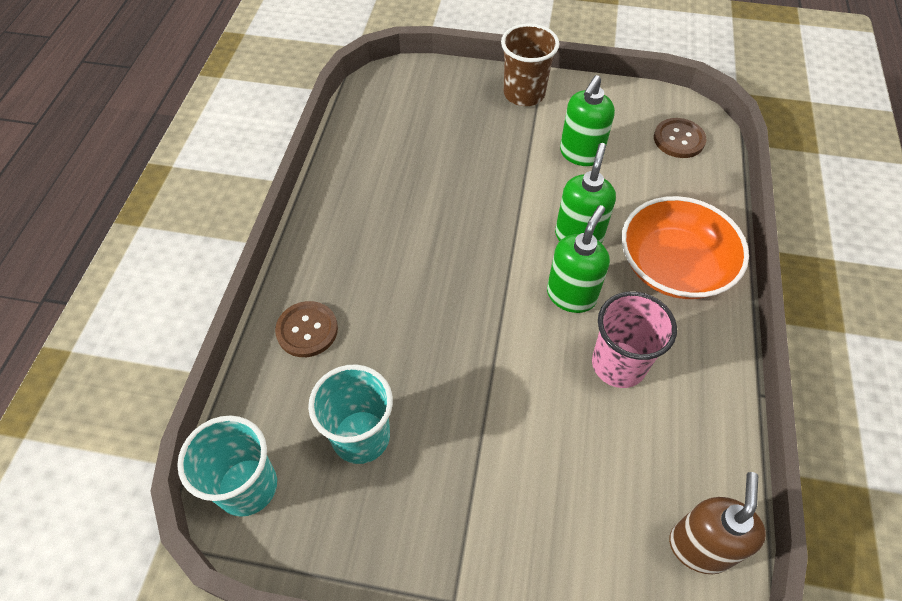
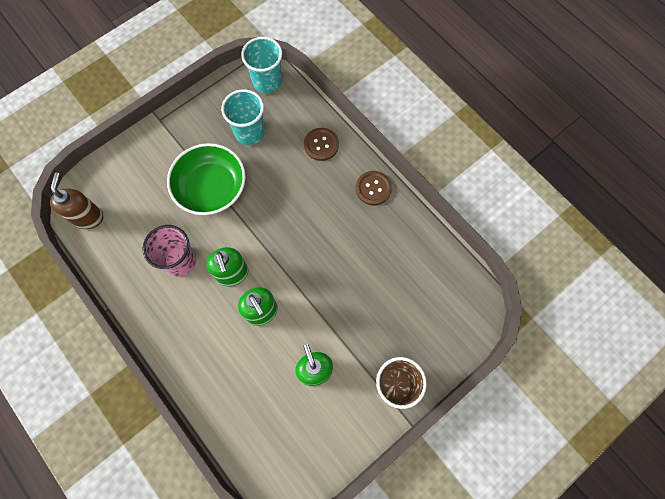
camera: 130 degrees right, 15 degrees up
(491, 414) = (211, 188): none -> green bowl
(674, 266) = (200, 343): orange bowl -> none
(679, 139) = (273, 447): brown button -> brown button (373, 188)
(699, 546) = (88, 217): brown soap dispenser -> brown soap dispenser turned 150 degrees counterclockwise

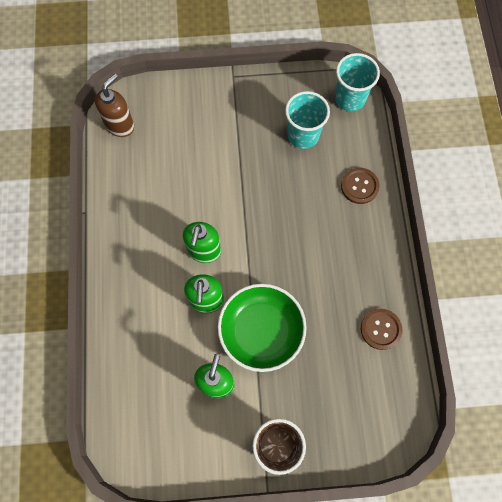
camera: 35 degrees right, 0 degrees up
(180, 261) = (169, 211): pink cup -> none
(211, 188) = (236, 164): green bowl -> green bowl (261, 331)
(373, 188) = (380, 256): brown button -> brown button (380, 329)

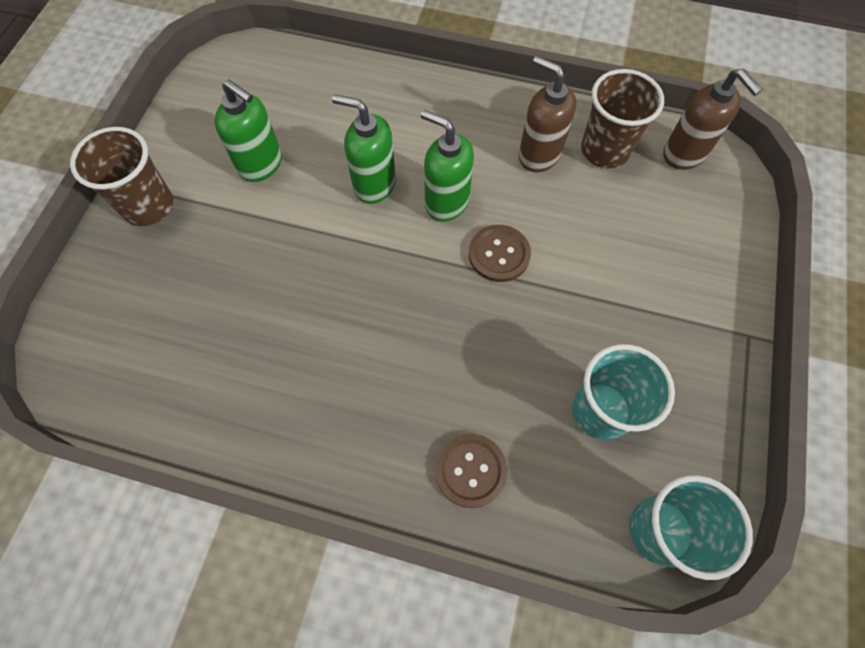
camera: 110 degrees right, 5 degrees down
(131, 170) = (605, 150): none -> brown cup
(148, 207) = (538, 155): none -> brown soap dispenser
(261, 331) = (299, 236): green bowl -> none
(380, 329) = (217, 400): brown button -> brown button (499, 254)

